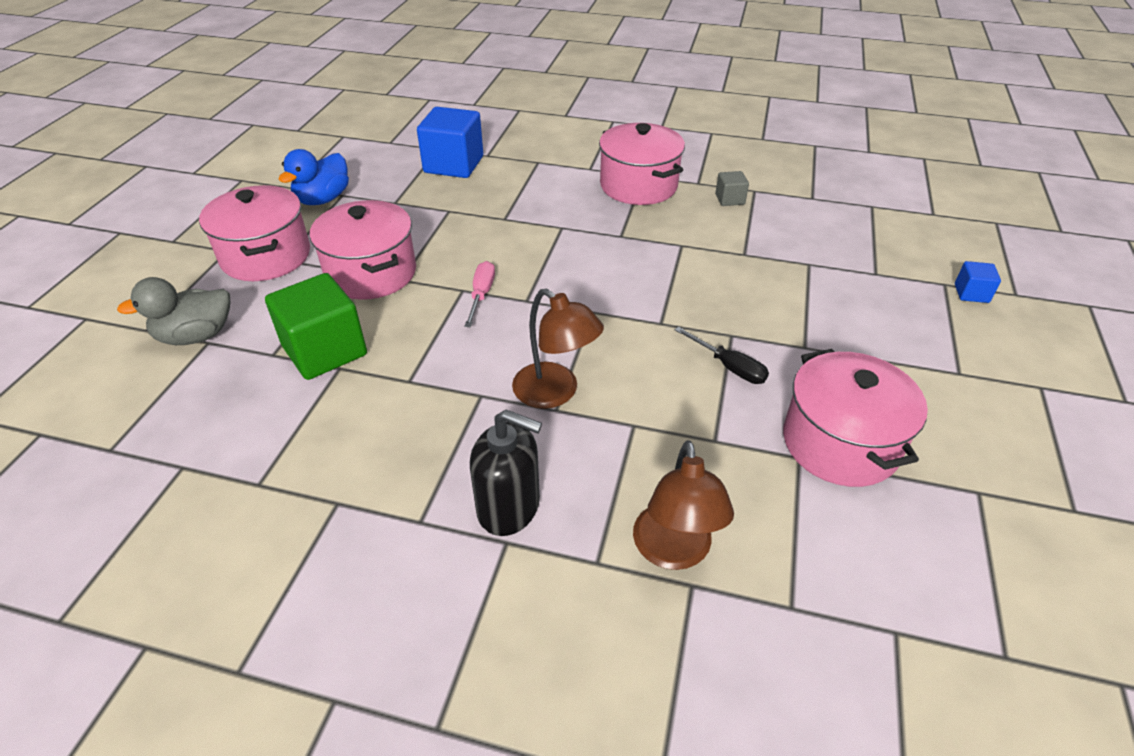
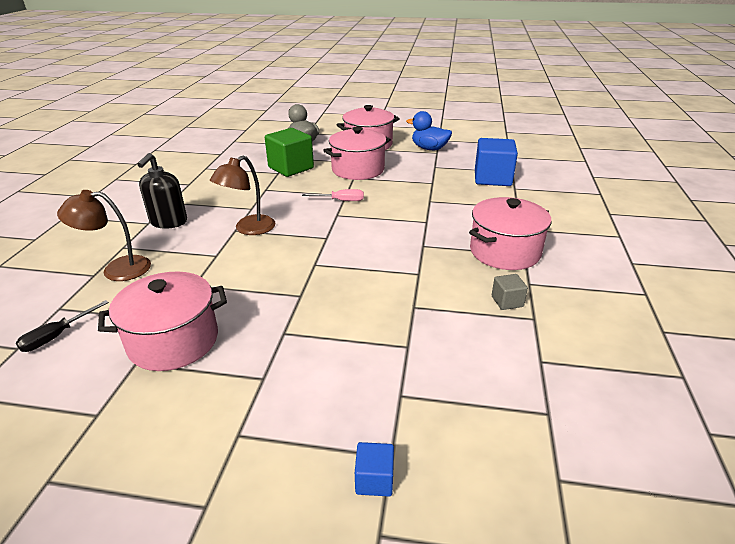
camera: 85 degrees right, 10 degrees down
(729, 367) = (264, 293): black screwdriver -> black screwdriver (57, 336)

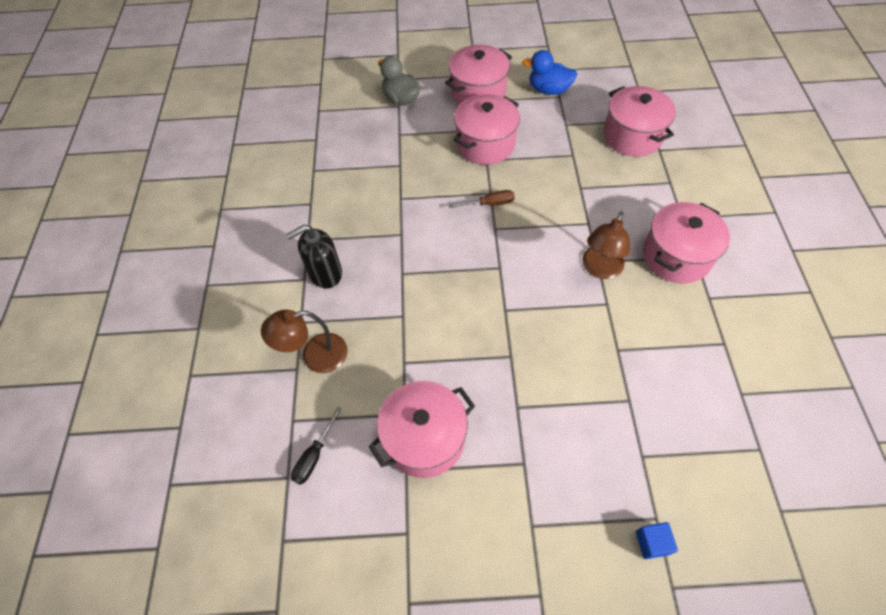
camera: 10 degrees left, 25 degrees up
(168, 222) = (325, 273): black soap dispenser -> black soap dispenser turned 60 degrees clockwise
(248, 229) = (415, 269): brown lamp -> brown lamp (599, 269)
(291, 168) = (410, 153): green cube -> none
(341, 201) = (489, 204): pink screwdriver -> brown screwdriver
(492, 178) = (632, 136): blue cube -> pink pot
(507, 301) = (696, 326): grey cube -> none

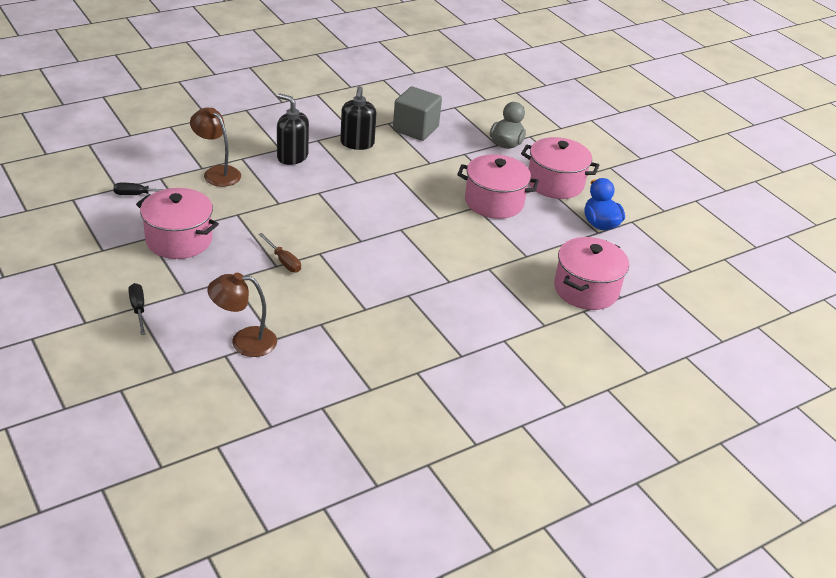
camera: 55 degrees right, 20 degrees down
(334, 208) = (357, 143): none -> black soap dispenser
(337, 153) = (415, 129): none -> grey cube
(489, 204) = (425, 220): brown screwdriver -> brown screwdriver (283, 261)
(536, 524) = (138, 309): none -> black screwdriver
(599, 269) = (400, 298): brown lamp -> brown lamp (244, 341)
(652, 542) = (152, 373): blue cube -> none
(676, 256) = (451, 343): pink pot -> none

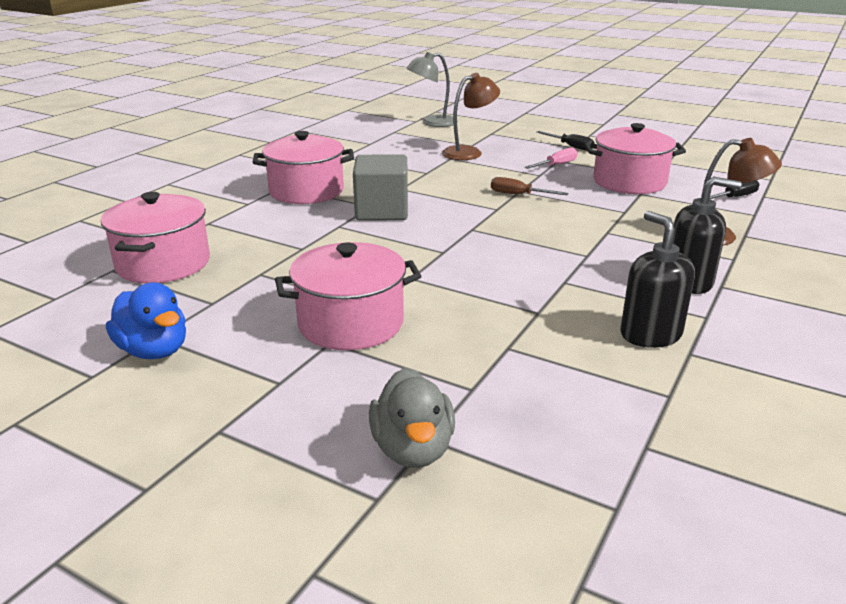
camera: 155 degrees right, 10 degrees down
(198, 286) = (556, 165): none -> pink screwdriver
(204, 430) = (432, 123): none -> grey lamp
(415, 129) = (610, 404): grey cube -> grey cube (382, 211)
(555, 183) = (262, 396): pink pot -> pink pot (306, 191)

